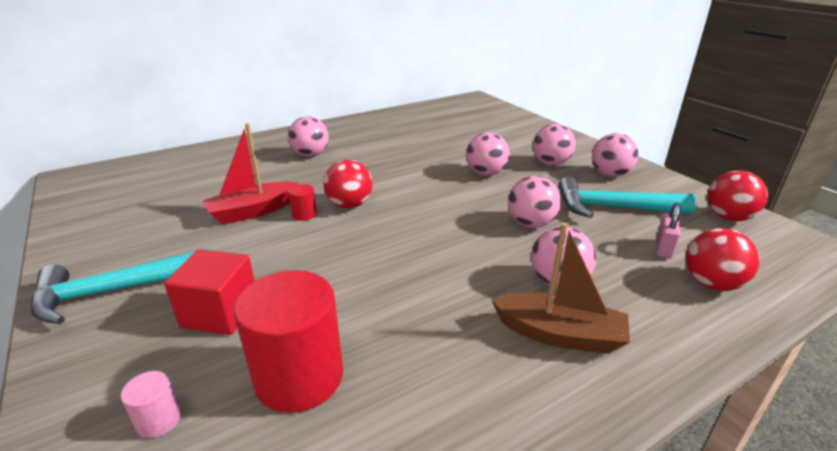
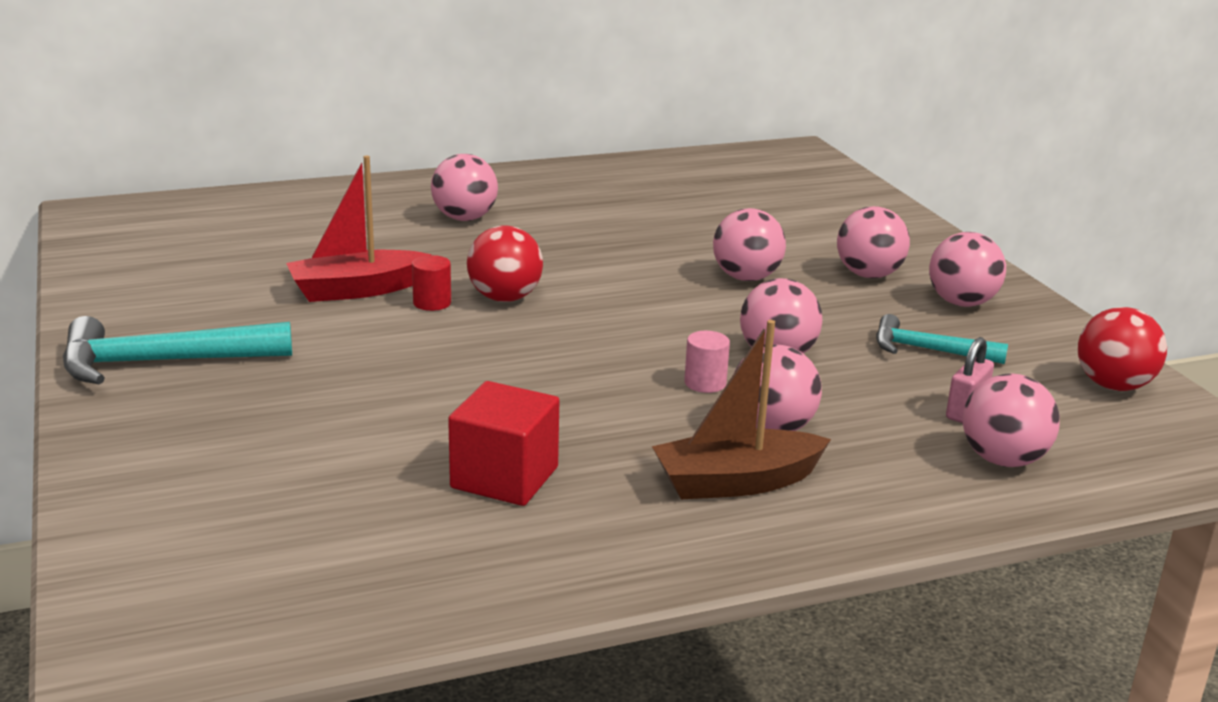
camera: 10 degrees right, 5 degrees down
(159, 420) = (212, 489): pink cylinder -> pink cylinder (705, 383)
(220, 313) = (293, 402): red cube -> red cube (504, 477)
(299, 377) = (380, 476): red cylinder -> none
(560, 334) = (736, 482): brown boat -> brown boat turned 135 degrees clockwise
(613, 208) = (928, 350): turquoise hammer -> turquoise hammer, size x0.62
(711, 284) = (1003, 460): red ball -> pink ball

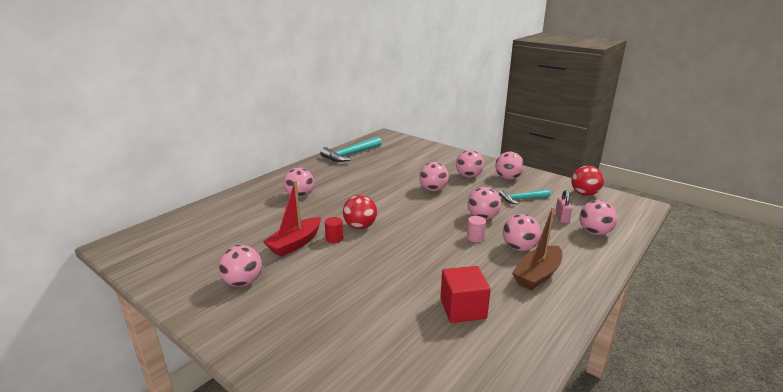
camera: 30 degrees left, 0 degrees up
(162, 362) = (249, 314): turquoise hammer -> turquoise hammer (350, 155)
(206, 318) = (243, 282): none -> pink ball

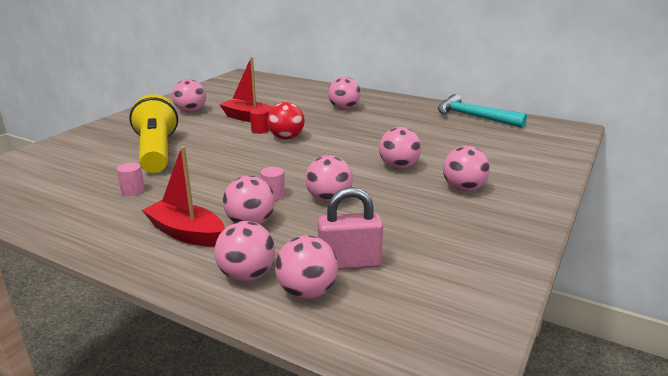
camera: 80 degrees right, 0 degrees up
(369, 300) = (157, 152): none -> yellow flashlight
(463, 308) = (133, 190): red cube -> pink cylinder
(508, 178) = (482, 220): pink ball -> pink ball (247, 275)
(522, 199) = (404, 231): turquoise hammer -> none
(537, 275) = (186, 233): brown boat -> red boat
(561, 218) = (349, 263): pink padlock -> pink padlock, size x1.60
(584, 194) = (466, 299): red ball -> none

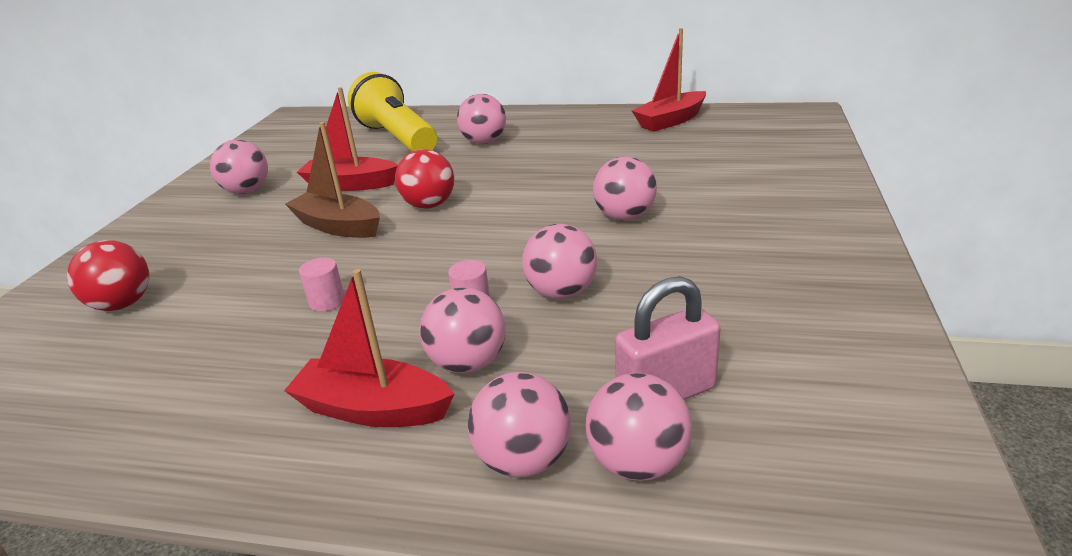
camera: 15 degrees left, 5 degrees up
(94, 156) = (122, 304): none -> red ball
(133, 190) = (231, 353): pink cylinder -> pink cylinder (327, 301)
(157, 152) = (231, 273): yellow flashlight -> yellow flashlight (397, 138)
(228, 139) = (338, 226): none -> brown boat
(260, 130) = (380, 201): red cylinder -> none
(463, 189) = (736, 231): pink ball -> none
(473, 117) = (670, 121): turquoise hammer -> red boat

